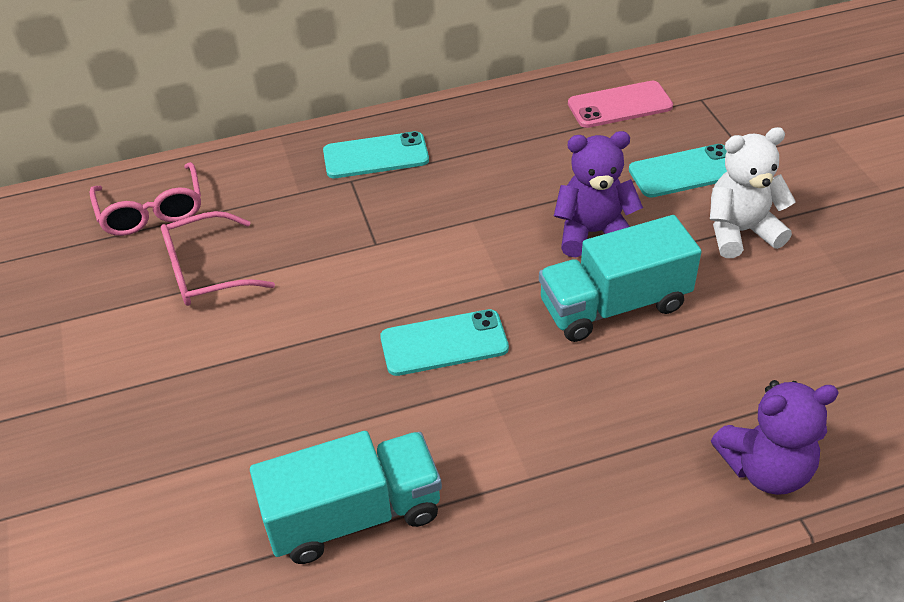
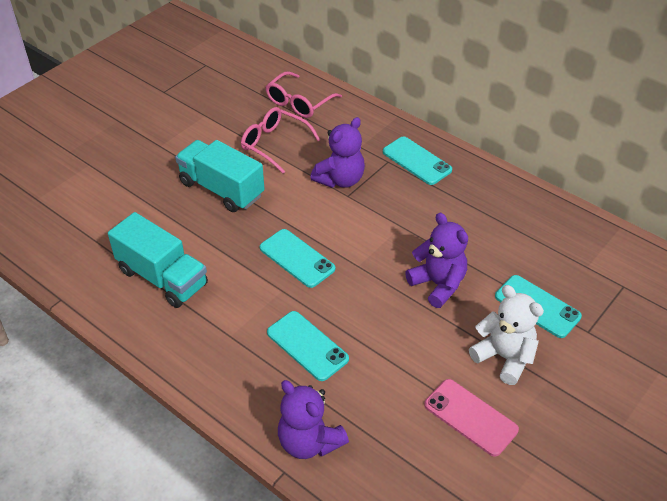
camera: 55 degrees right, 0 degrees up
(340, 237) = (340, 180): none -> purple teddy bear
(605, 400) = (307, 346): none -> turquoise phone
(614, 305) = (385, 319): turquoise truck -> turquoise truck (222, 189)
(619, 105) = (573, 247): pink phone -> pink phone (470, 417)

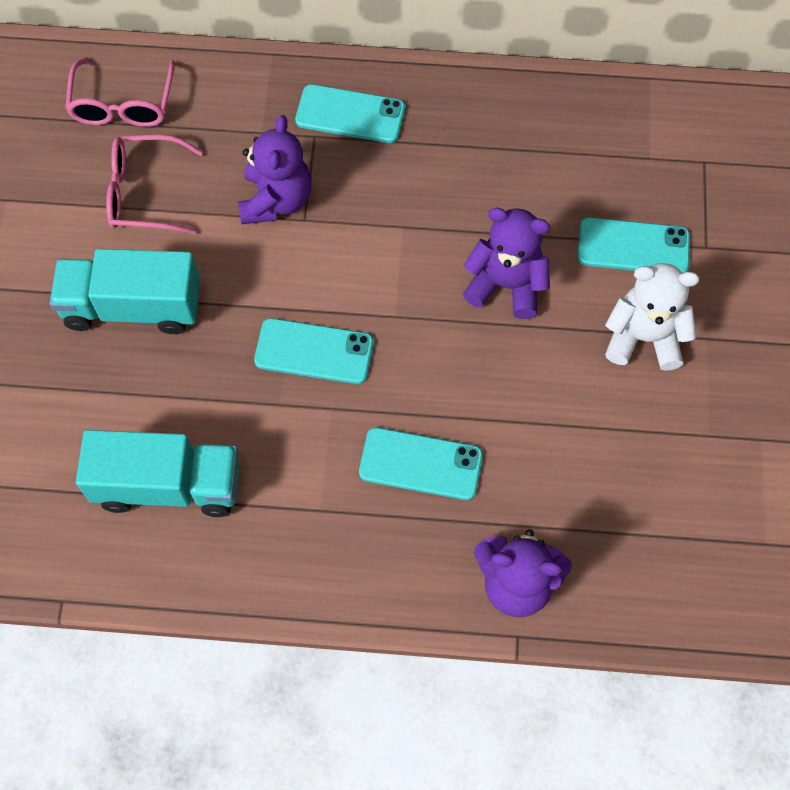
camera: 35 degrees left, 20 degrees up
(470, 417) = (660, 436): pink phone -> none

